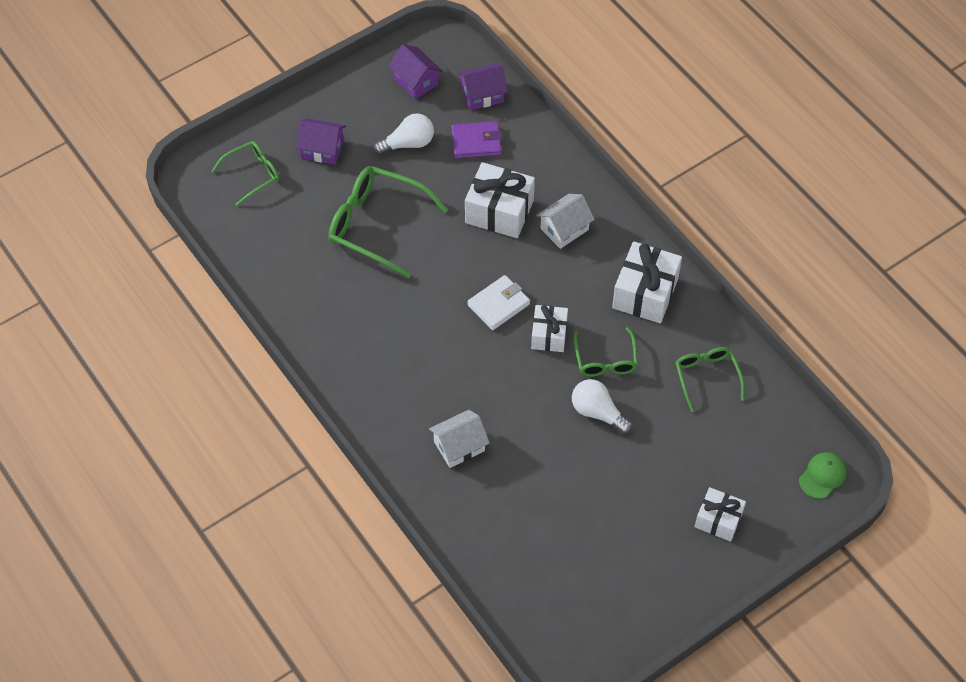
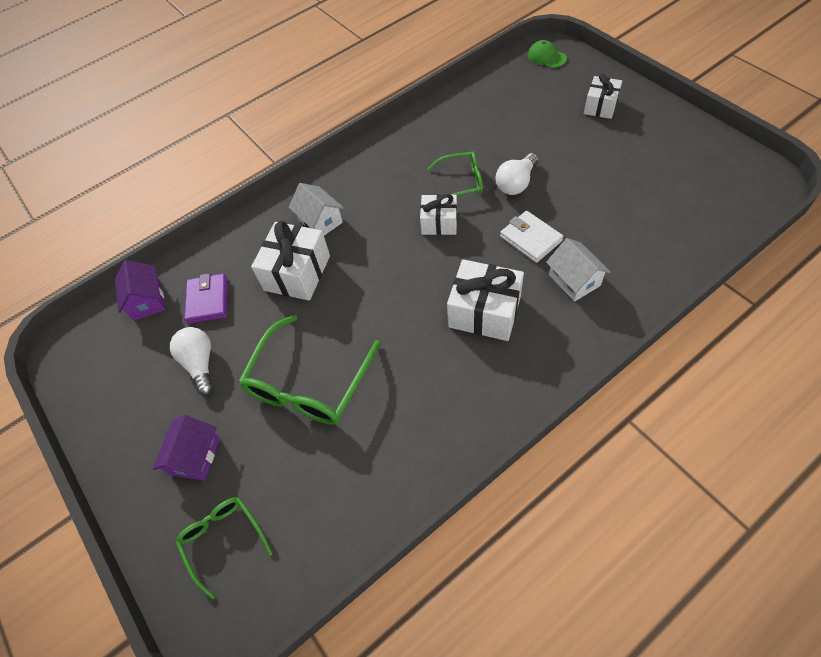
camera: 85 degrees left, 0 degrees up
(415, 81) = (114, 365): purple house -> none
(498, 304) = (408, 263): white wallet -> white wallet (530, 239)
(645, 293) = (390, 161): white gift -> white gift (484, 312)
(706, 377) = (469, 120): green glasses -> none

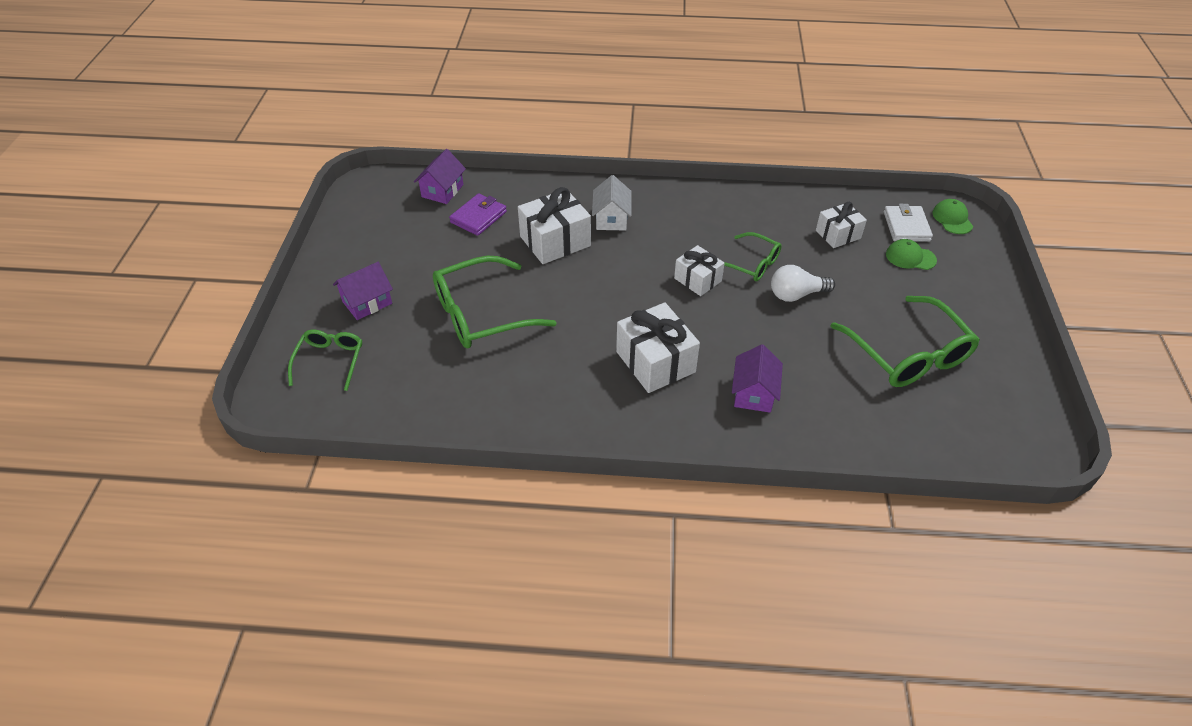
camera: 35 degrees right, 10 degrees down
(200, 363) = (430, 252): white light bulb -> none
(530, 239) = (756, 340): white wallet -> white wallet (906, 226)
(553, 102) = (910, 257): none -> green cap
(574, 280) = (753, 393): white house -> purple house
(600, 106) = (952, 288): white gift -> white gift (838, 234)
(629, 173) = (908, 354): none -> green glasses

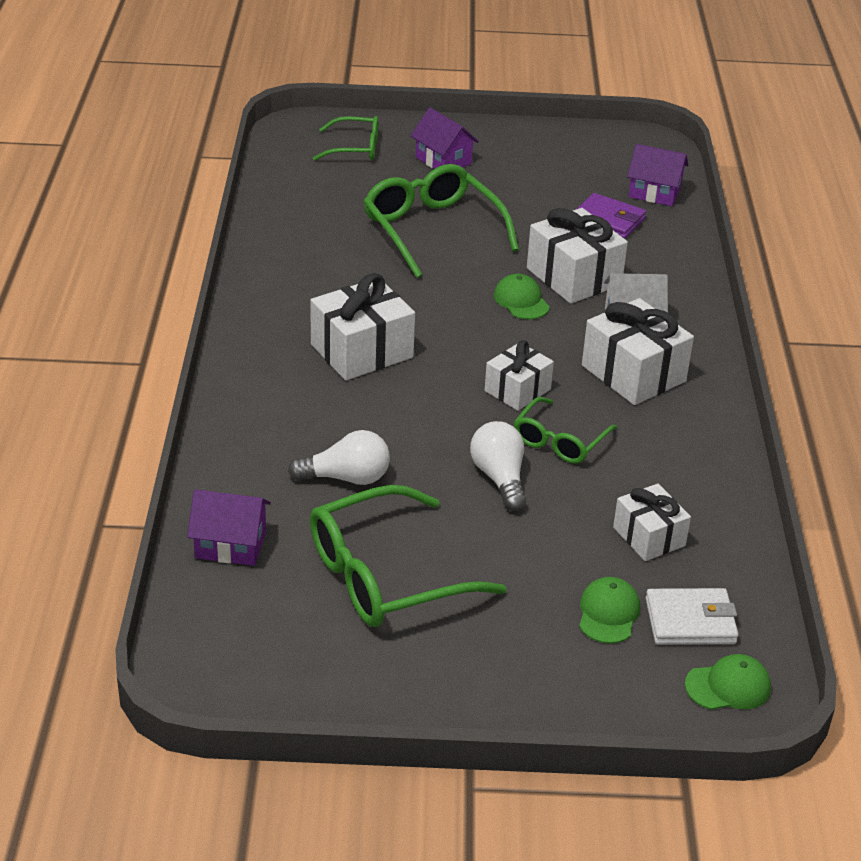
camera: 85 degrees right, 10 degrees down
(586, 270) = (521, 301): none -> green cap
(673, 224) = (633, 373): none -> white gift
(753, 393) = (311, 425): purple house -> purple house (230, 544)
(812, 373) = (346, 478): none -> white light bulb

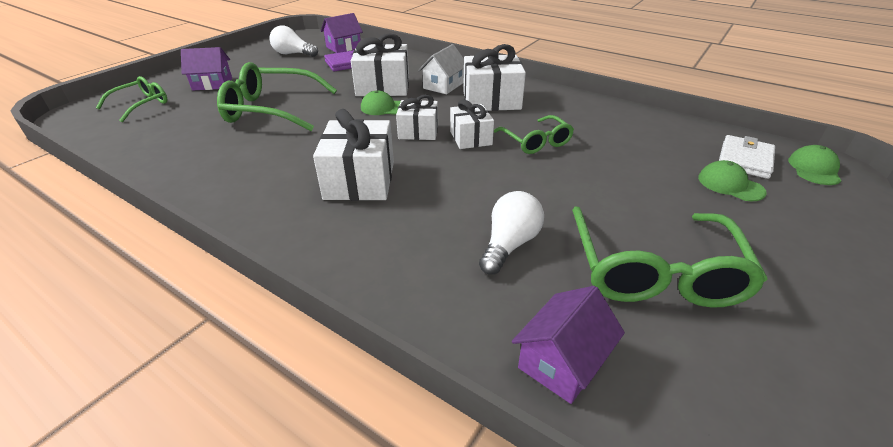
camera: 55 degrees left, 0 degrees up
(499, 478) = (559, 175): white light bulb -> white light bulb (293, 54)
(649, 536) = (653, 145): white gift -> white gift (418, 131)

